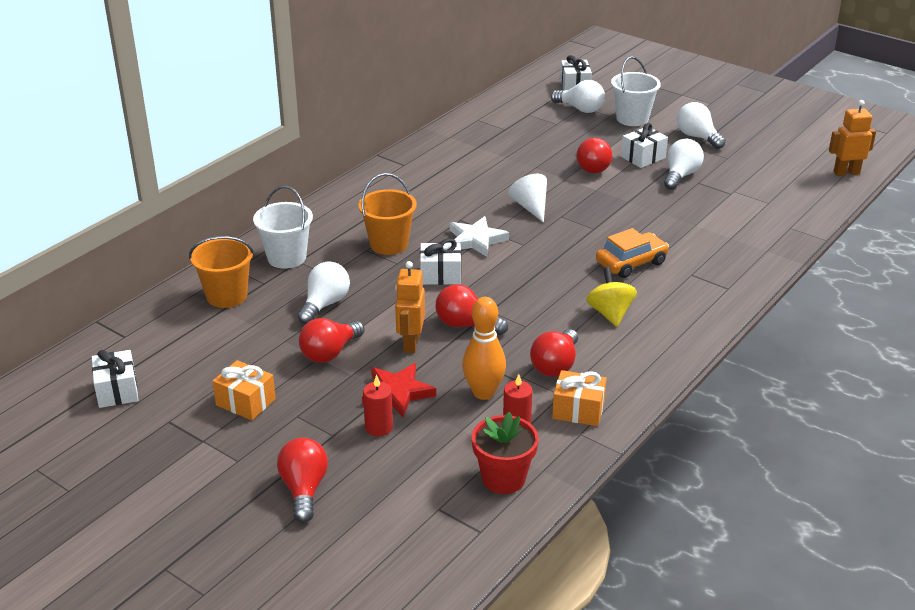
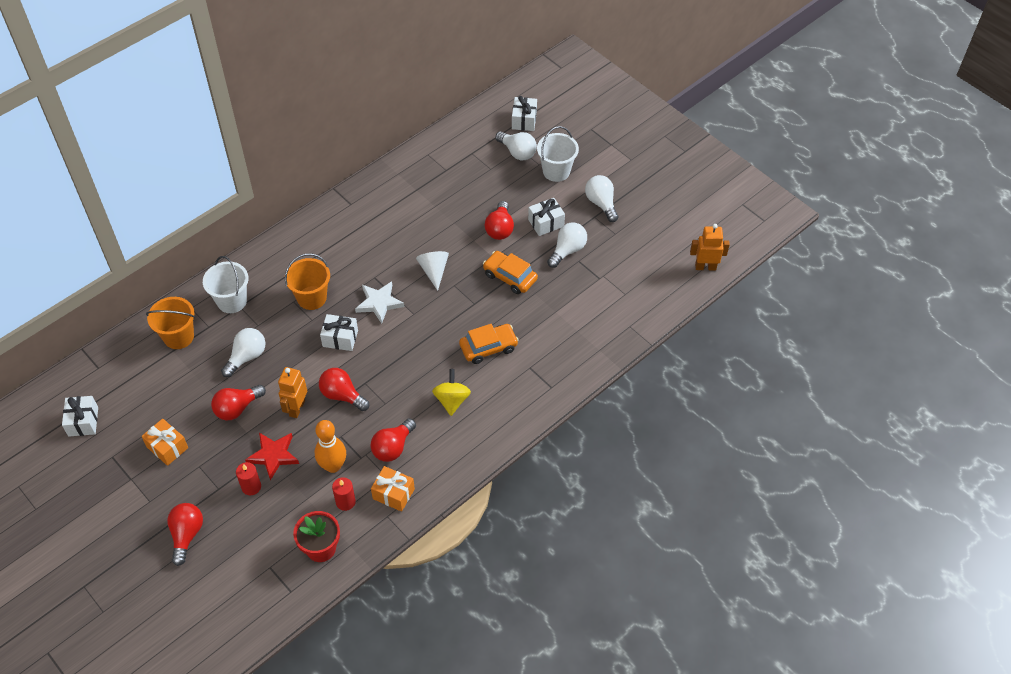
camera: 10 degrees right, 20 degrees up
(624, 203) = (510, 277): none -> orange car

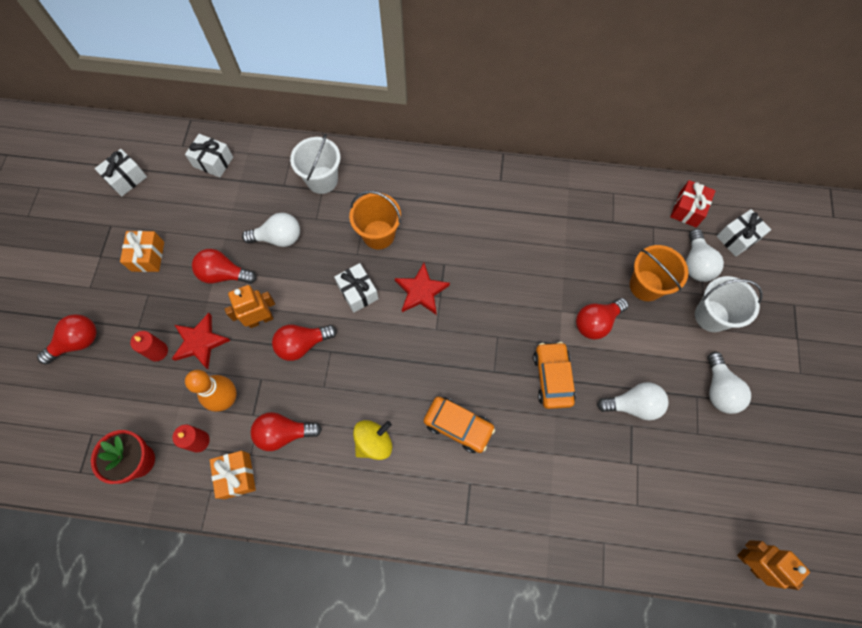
camera: 50 degrees right, 15 degrees up
(178, 336) = (256, 173): orange bucket -> orange bucket (646, 285)
(342, 395) = (302, 344): red light bulb -> red light bulb turned 105 degrees counterclockwise
(379, 303) = (421, 291): white star -> red star
(434, 271) = (496, 306): white cone -> none
(480, 128) = (687, 209): none -> red gift
(546, 223) = (644, 358): white gift -> white gift (213, 162)
(601, 203) = (719, 389): white light bulb -> white light bulb turned 150 degrees clockwise

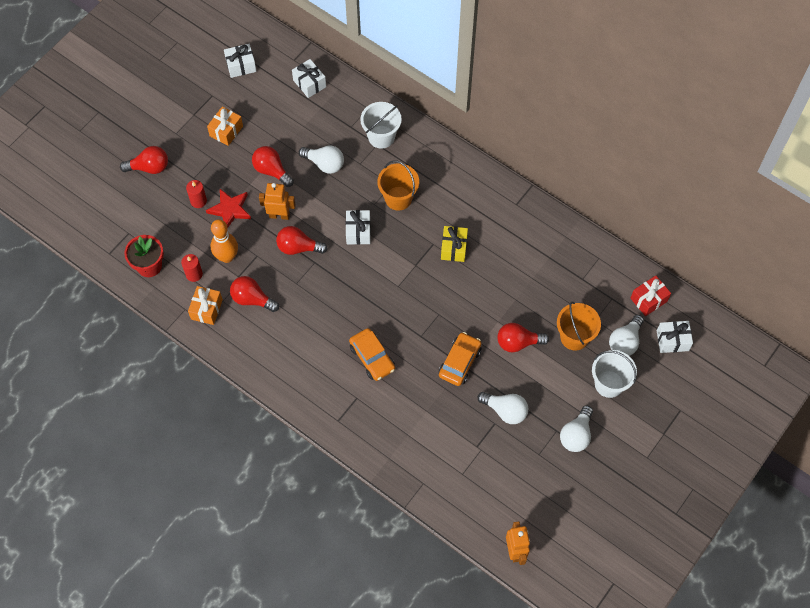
camera: 30 degrees right, 5 degrees down
(374, 442) = (308, 337): yellow spinning top -> none
(421, 291) = (404, 254): red star -> none
(468, 257) = (453, 248): none -> yellow gift

